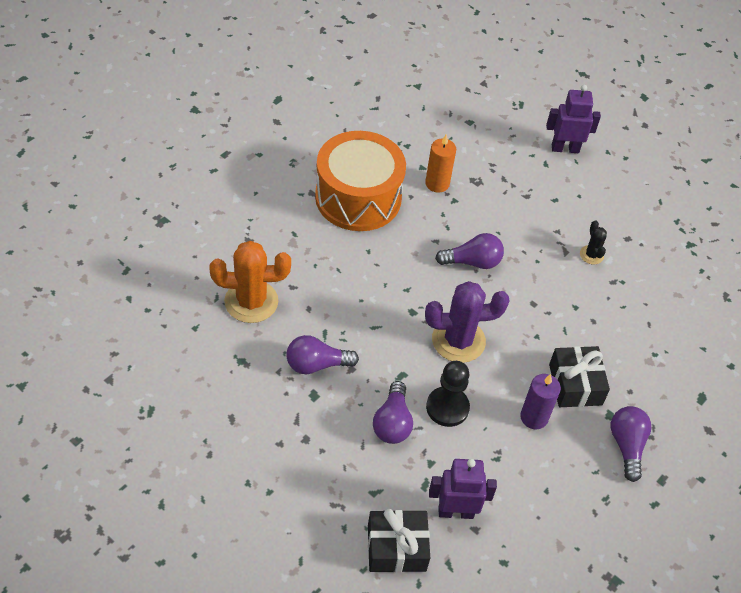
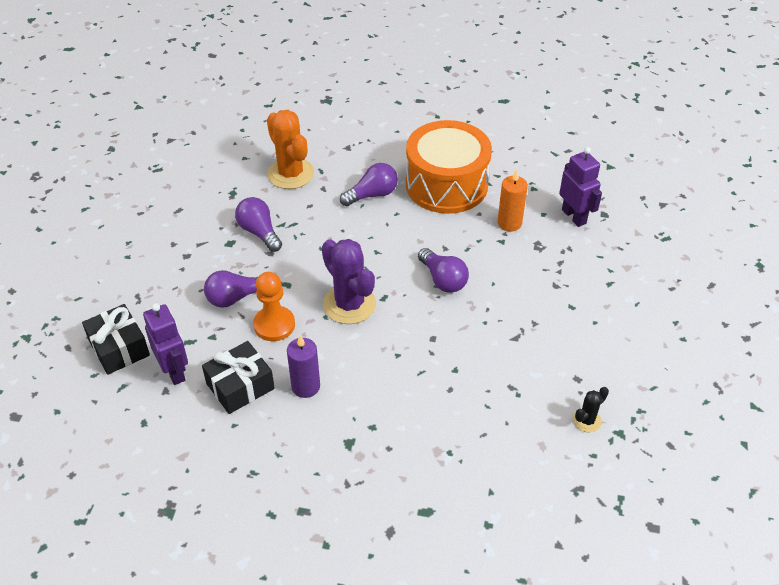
camera: 65 degrees right, 5 degrees down
(447, 407) = (274, 325): black pawn -> orange pawn
(565, 148) = (644, 289): purple robot -> purple robot (574, 216)
(575, 384) = (364, 403): black gift -> black gift (240, 386)
(591, 255) = (529, 358): black cactus -> black cactus (587, 420)
(627, 446) = (322, 468): purple light bulb -> purple light bulb (372, 195)

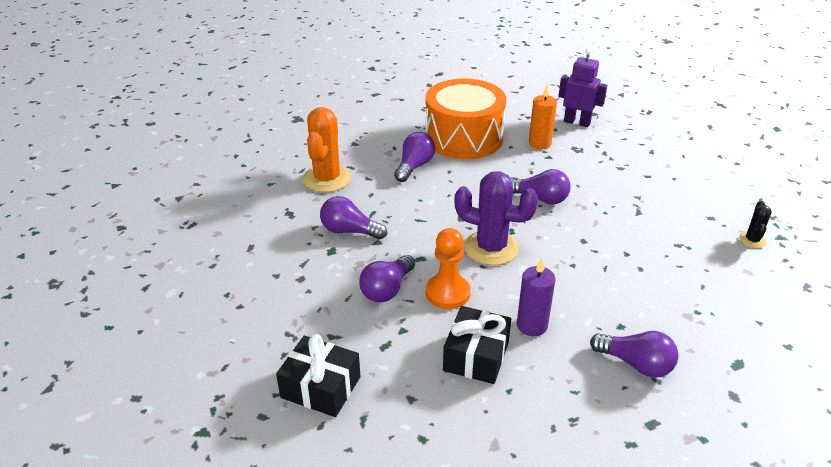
camera: 35 degrees left, 10 degrees down
(174, 371) = (400, 377): purple robot -> none
(290, 174) = (327, 179): orange cactus -> orange cactus turned 75 degrees clockwise
(346, 462) = (636, 364): none -> purple light bulb

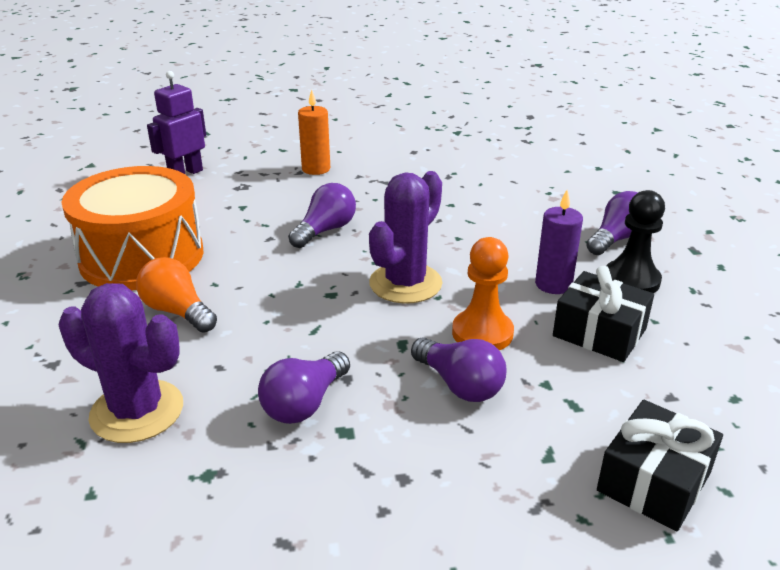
camera: 75 degrees left, 5 degrees down
(327, 179) = (137, 411): orange cactus -> purple cactus
(414, 166) = (177, 311): purple light bulb -> orange light bulb
(539, 143) = (209, 206): orange candle -> orange candle (316, 169)
(565, 375) = (631, 280): none -> black pawn
(752, 240) = (456, 144): black cactus -> none

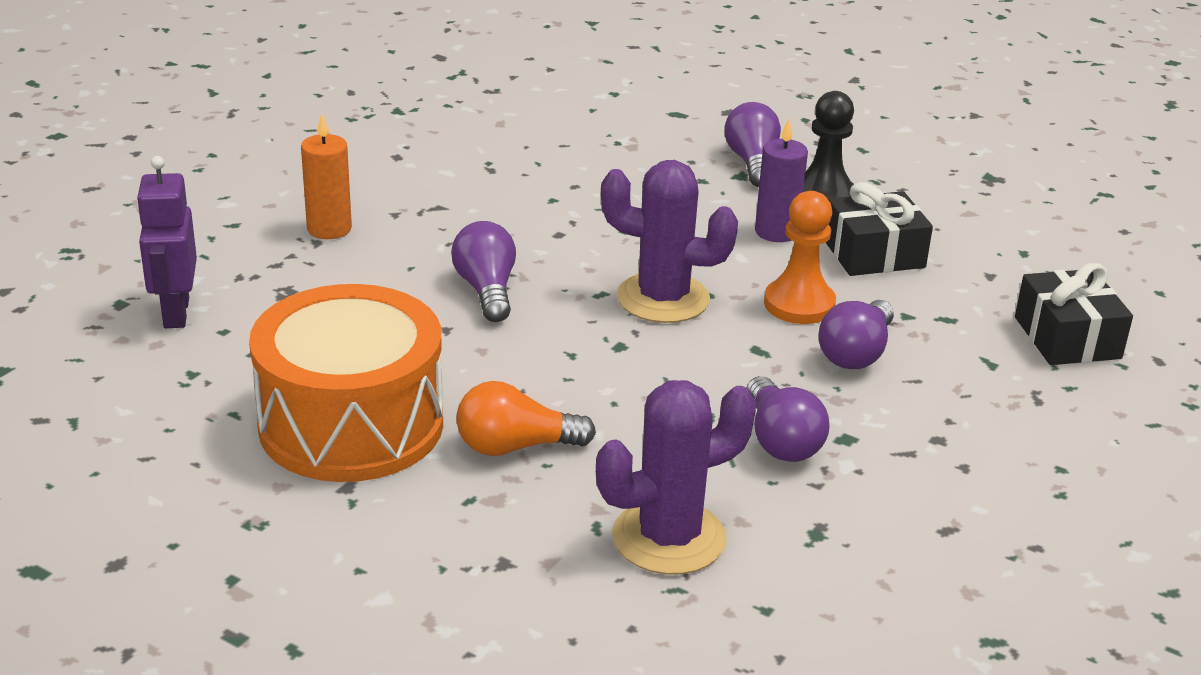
camera: 50 degrees left, 0 degrees up
(405, 283) = (663, 298): purple cactus -> purple cactus turned 60 degrees counterclockwise
(459, 385) = (856, 353): purple light bulb -> purple light bulb turned 120 degrees clockwise

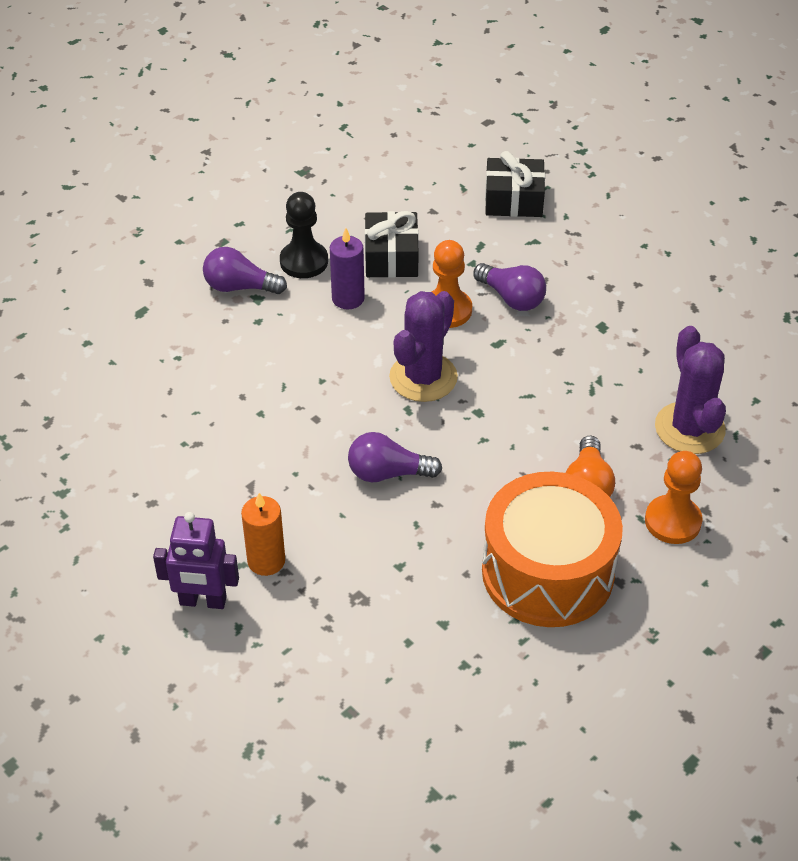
camera: 75 degrees left, 15 degrees up
(175, 313) = (374, 673): purple robot -> purple robot (203, 601)
(471, 530) = (673, 521): none -> orange pawn
(780, 441) = (600, 356): purple light bulb -> none

